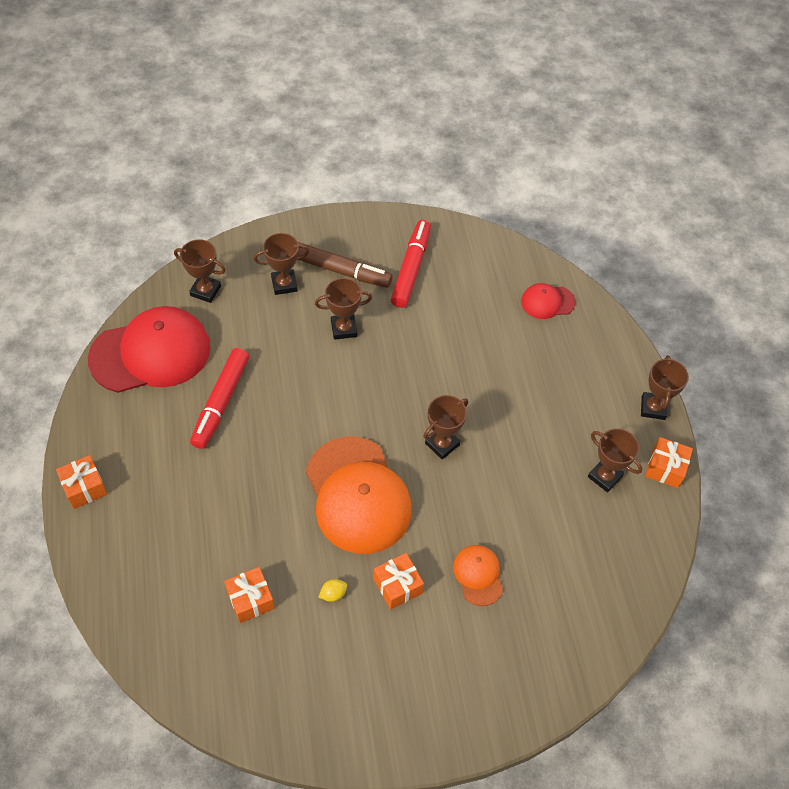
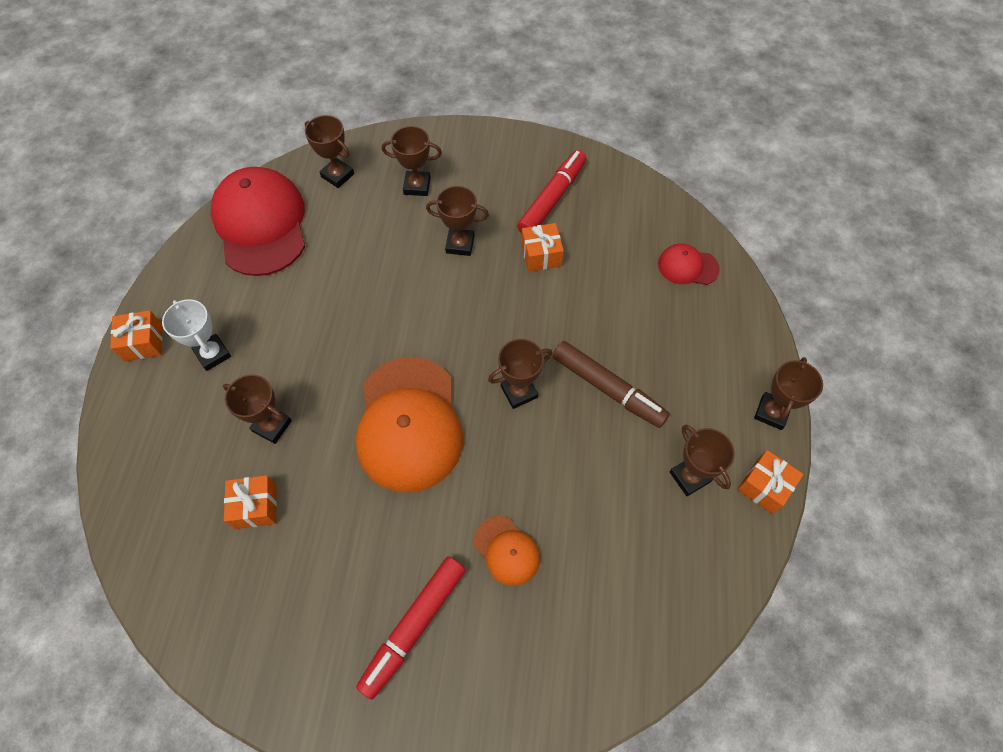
camera: 20 degrees right, 5 degrees up
(151, 353) = (261, 224): red cap -> red cap turned 105 degrees counterclockwise
(156, 481) = (213, 354): none -> white trophy
(221, 402) = (308, 290): red marker -> red marker (414, 627)
(237, 529) = (272, 426): none -> brown trophy
(333, 594) = (342, 525): yellow lemon -> none
(341, 271) = (479, 185): brown marker -> brown marker (608, 388)
(397, 586) = (414, 537): orange gift -> orange gift (541, 255)
(478, 575) = (507, 550): orange cap -> orange cap turned 135 degrees clockwise

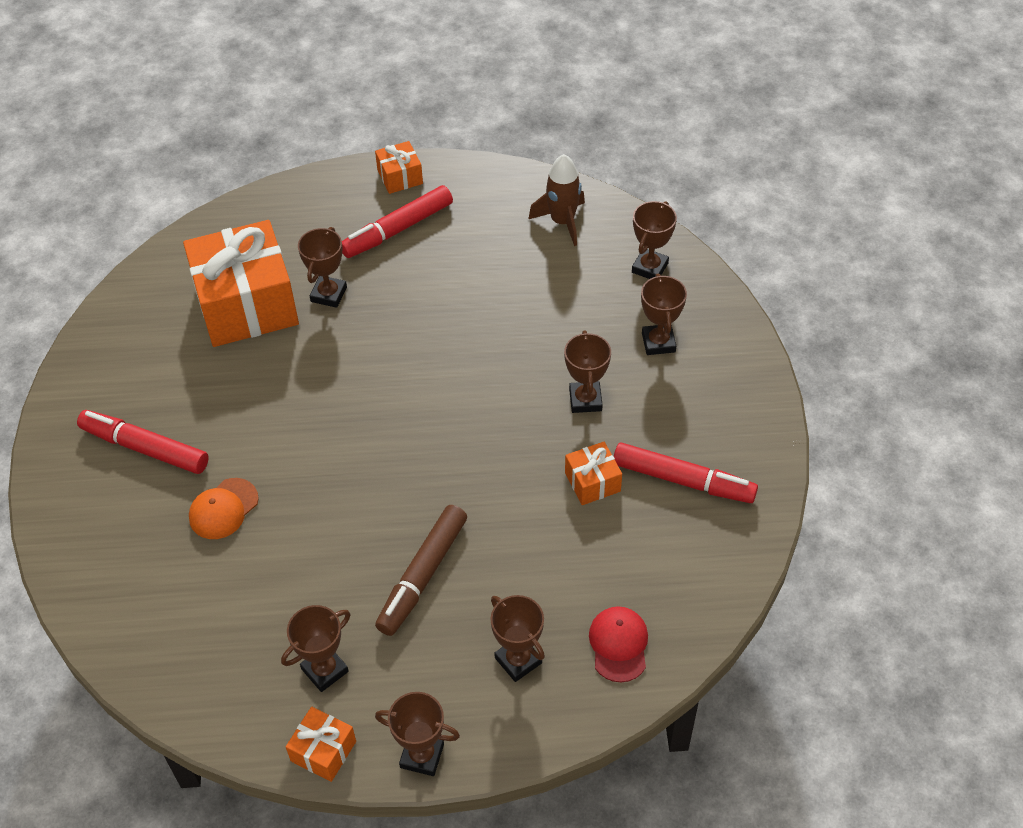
camera: 80 degrees right, 10 degrees down
(213, 354) = (397, 230): white trophy -> red marker
(255, 506) = (247, 305): orange gift -> orange gift, size x2.24
(261, 224) = (562, 222): red cap -> brown rocket
(409, 424) = (348, 401): orange cap -> none
(519, 392) = (402, 490): brown trophy -> brown trophy (518, 660)

